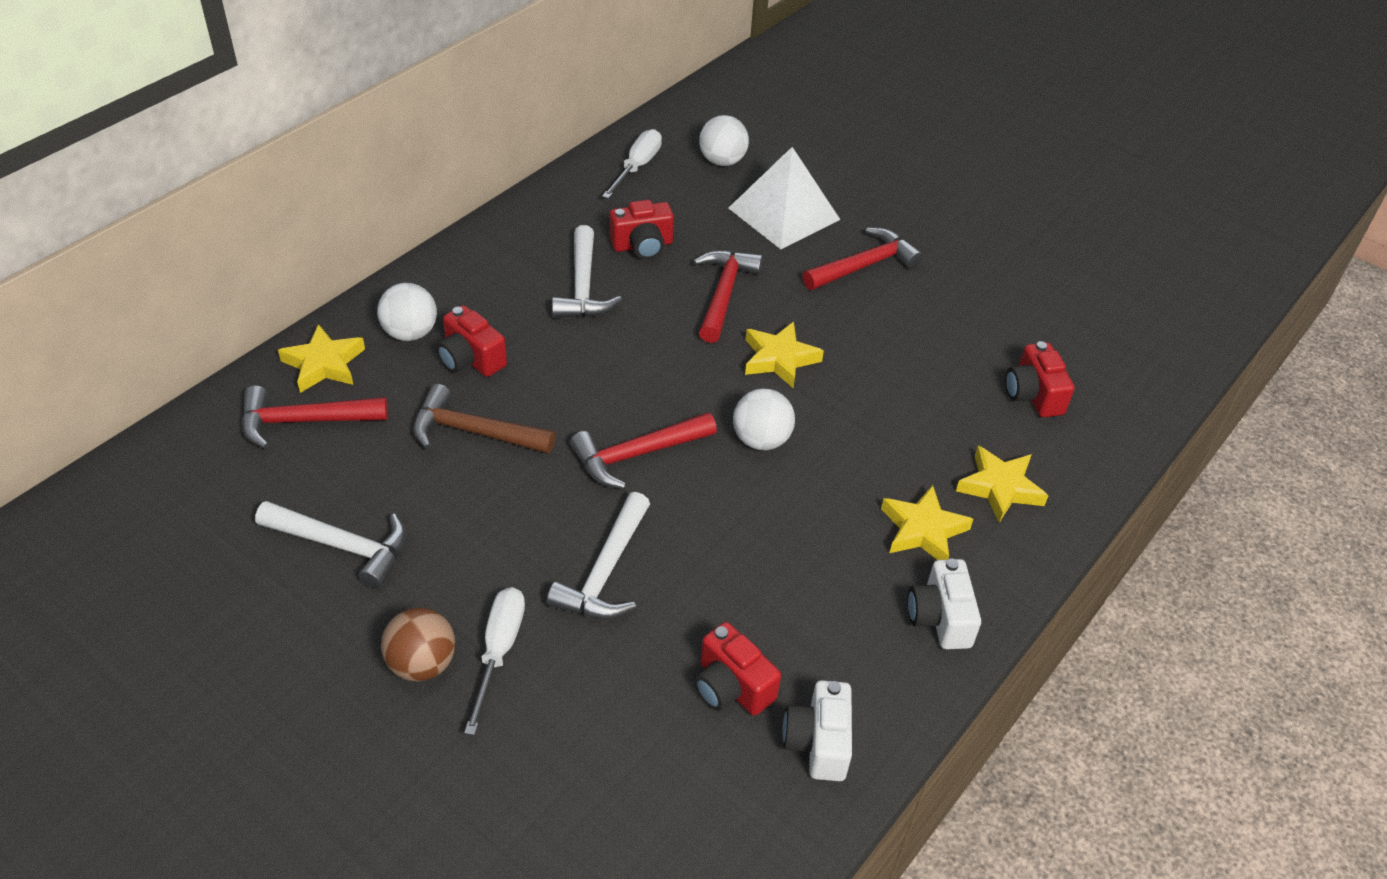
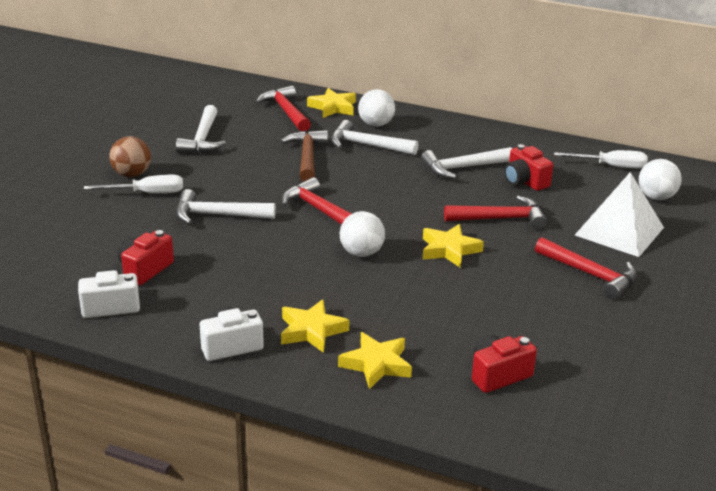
camera: 75 degrees right, 15 degrees down
(471, 359) = (367, 145): red camera -> white hammer

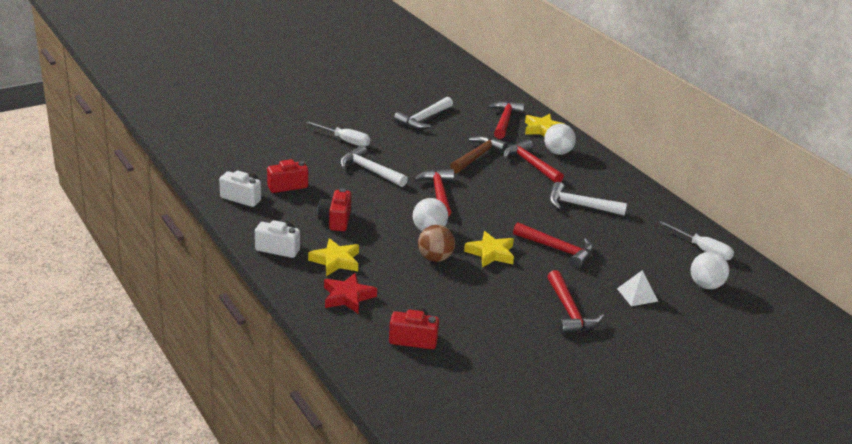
camera: 35 degrees right, 0 degrees up
(132, 174) = (350, 125): brown ball -> brown ball (435, 258)
(367, 145) = (531, 164): white hammer -> red hammer
(376, 364) = (348, 297): yellow star -> red star
(525, 181) = (614, 233): red camera -> red camera (335, 220)
(619, 231) = (637, 295): white pyramid -> white pyramid, size x0.51

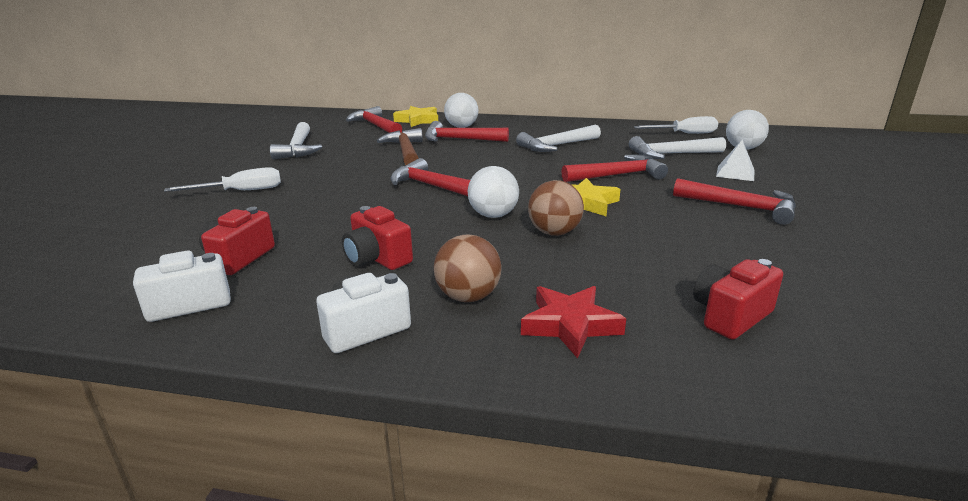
camera: 45 degrees left, 5 degrees down
(336, 261) = (468, 297): yellow star -> brown ball
(370, 170) = (322, 201): white hammer -> white hammer (671, 154)

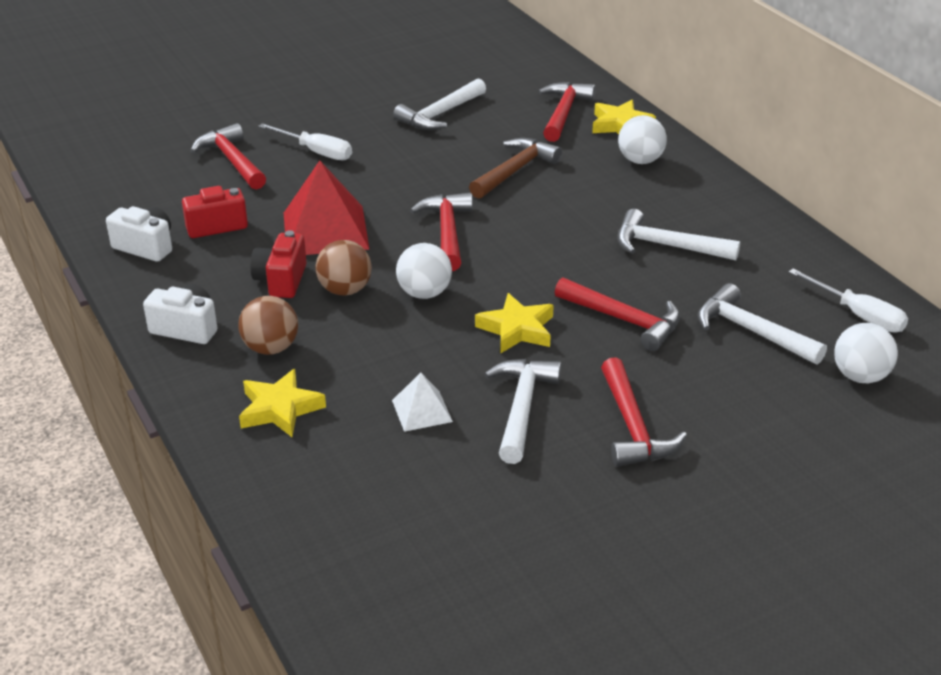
camera: 50 degrees right, 10 degrees up
(345, 220) = (325, 230): none -> red pyramid
(460, 139) = (596, 181): red hammer -> red hammer (232, 161)
(554, 232) = (427, 340): brown ball -> brown ball (345, 290)
(570, 325) = (280, 409): red star -> yellow star
(684, 230) = (522, 408): none -> white hammer
(730, 316) = (374, 479): red camera -> none
(735, 173) = (746, 395): white pyramid -> white pyramid (422, 411)

